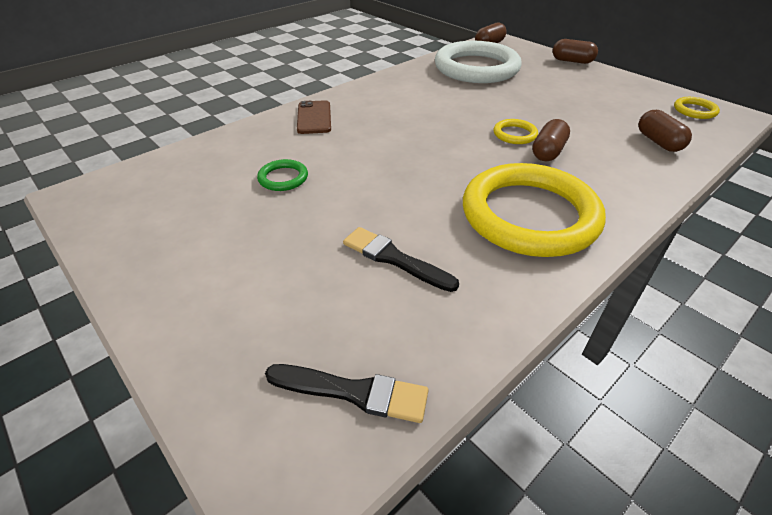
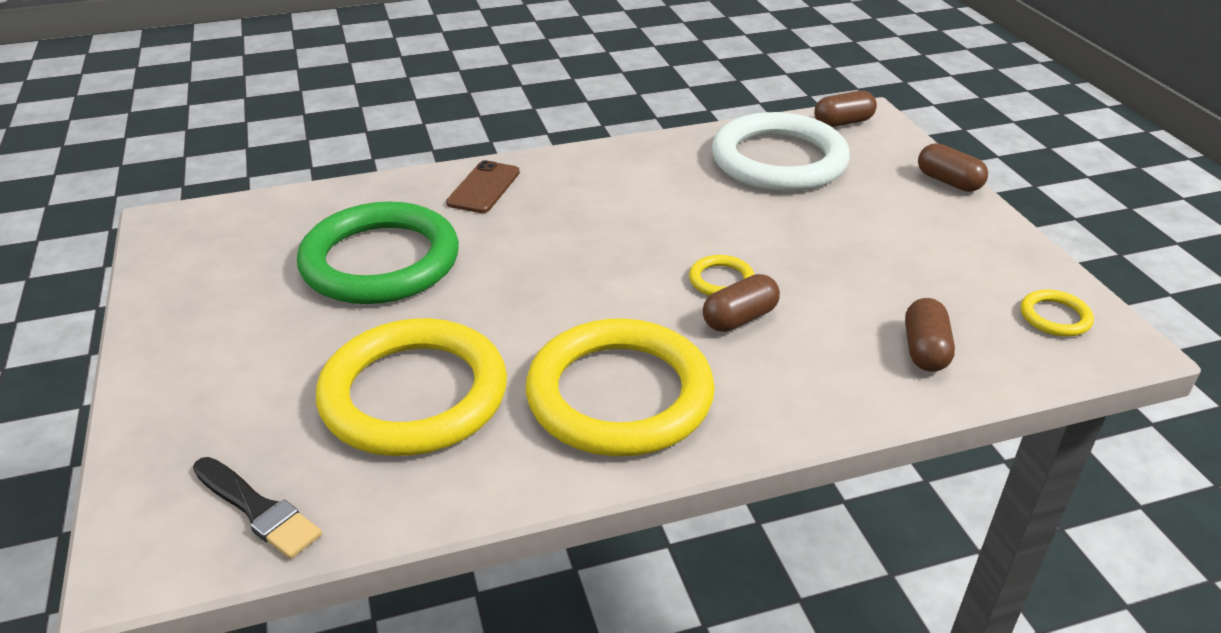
camera: 25 degrees right, 5 degrees down
(283, 178) = (380, 261): green ring -> green ring, size x2.47
(394, 259) = (414, 394): black brush -> yellow ring

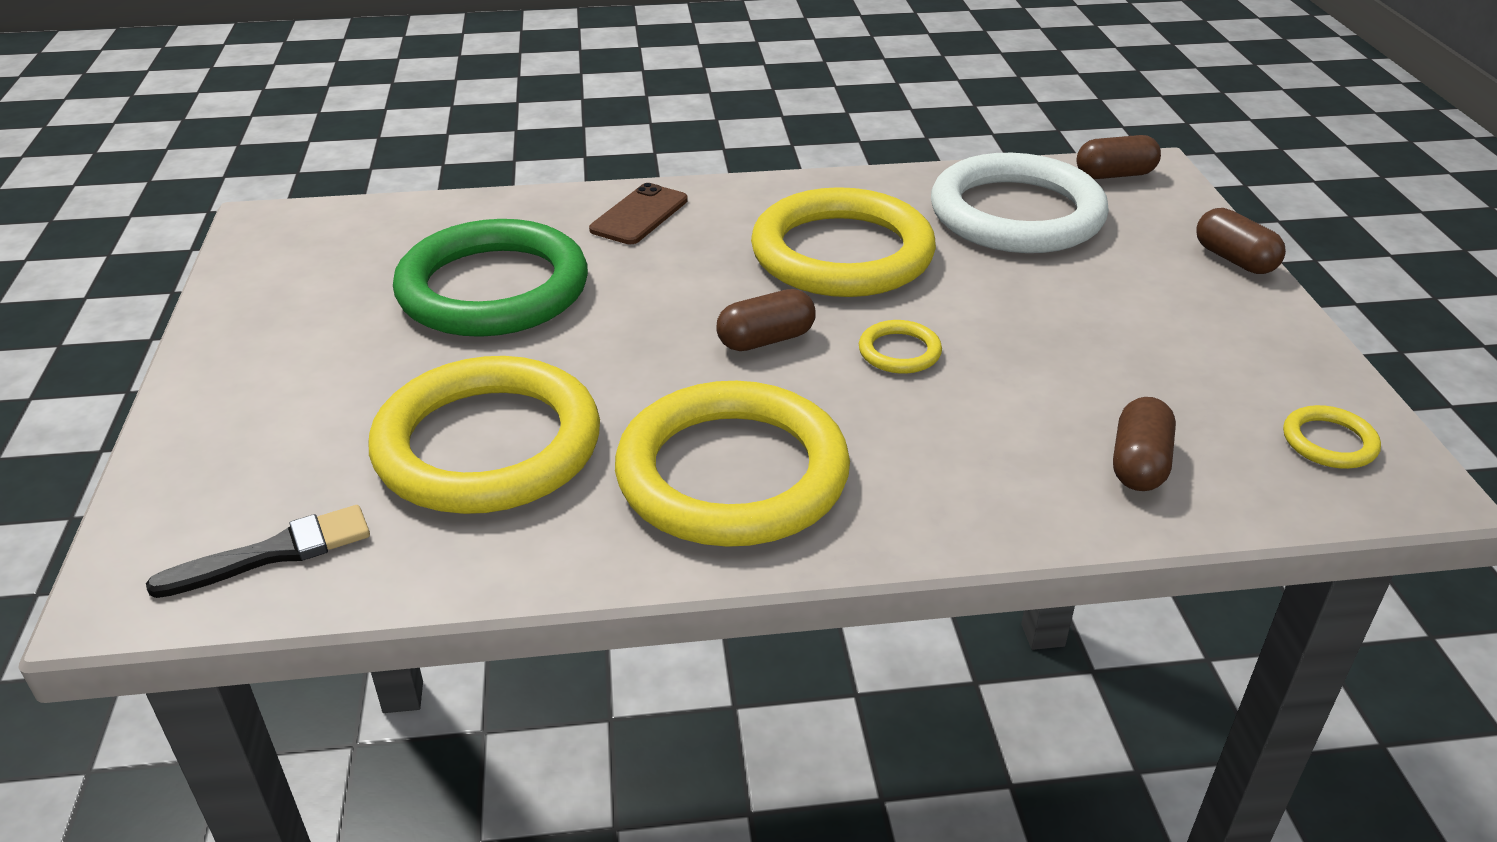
camera: 10 degrees right, 0 degrees up
(258, 510) = (274, 553): black brush -> black brush turned 75 degrees counterclockwise
(654, 204) = (842, 253): none -> yellow ring
(739, 318) = (909, 400): brown capsule -> brown capsule (766, 340)

